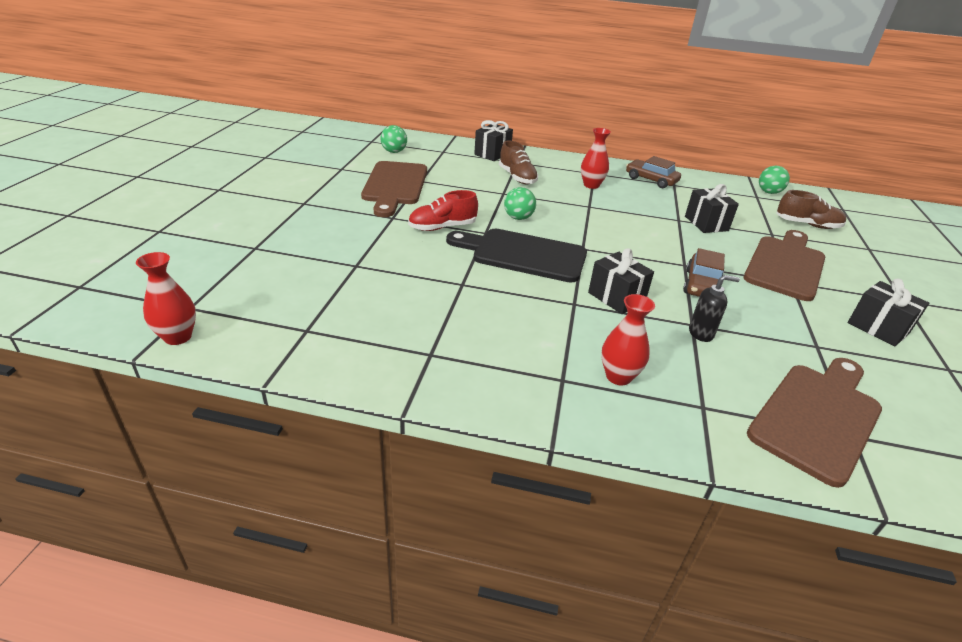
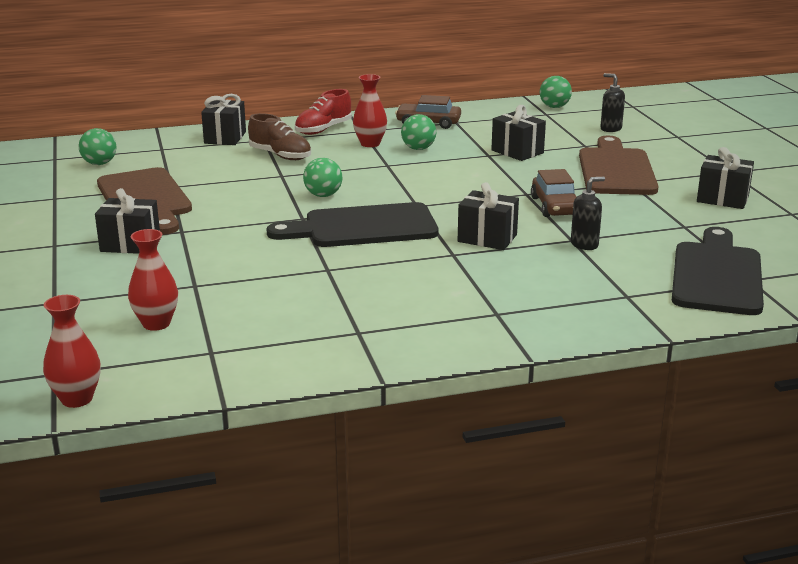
camera: 25 degrees left, 10 degrees down
(349, 217) = (130, 244): none -> black gift
(442, 227) = (250, 225): red shoe -> red shoe (323, 129)
(618, 376) = (542, 297): red vase -> red vase (156, 323)
(625, 199) = (418, 148): none -> green ball
(807, 225) = (610, 129): brown shoe -> black soap dispenser
(817, 416) = (716, 275): brown cutting board -> black cutting board

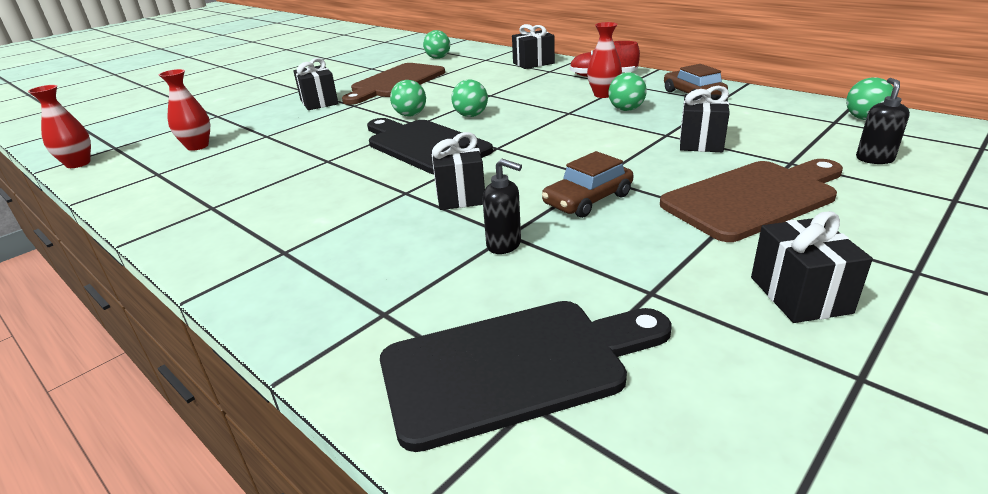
camera: 60 degrees right, 5 degrees up
(270, 215) = (410, 115): none -> green ball
(280, 155) = (527, 83): brown shoe -> none

